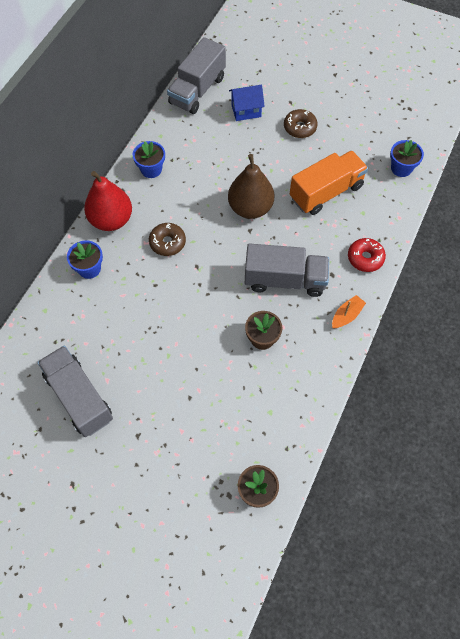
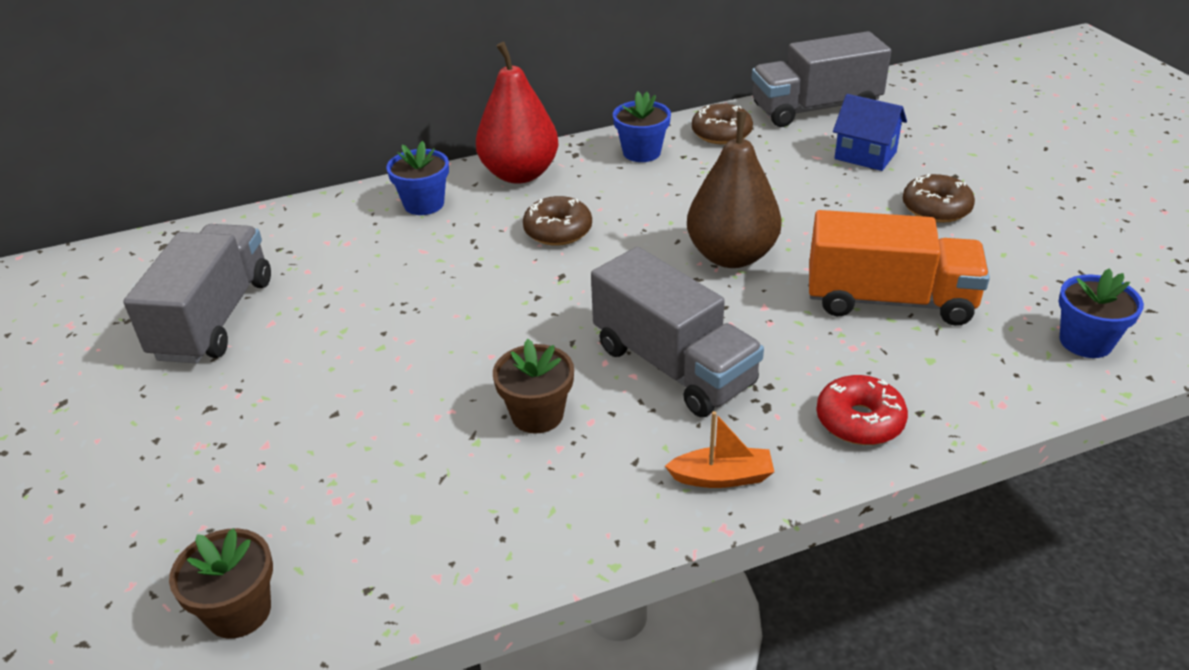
camera: 45 degrees right, 25 degrees down
(173, 133) = (721, 133): none -> brown donut

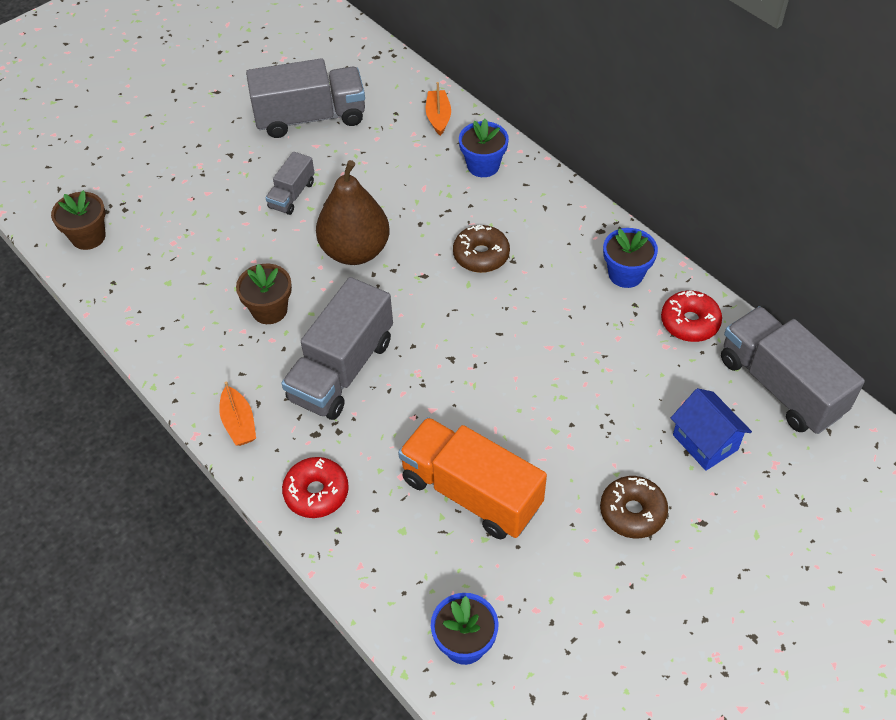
camera: 70 degrees right, 15 degrees up
(318, 219) = (438, 117): none -> orange boat
(343, 359) = (292, 195): none -> grey truck
(519, 174) = (552, 206): red pear -> none
(721, 133) = (689, 322): brown donut -> red donut
(731, 256) = (492, 374): brown pear -> brown pear (355, 251)
(865, 155) = (705, 442): blue house -> blue house turned 45 degrees counterclockwise
(889, 300) = (471, 492): orange truck -> orange truck turned 135 degrees clockwise

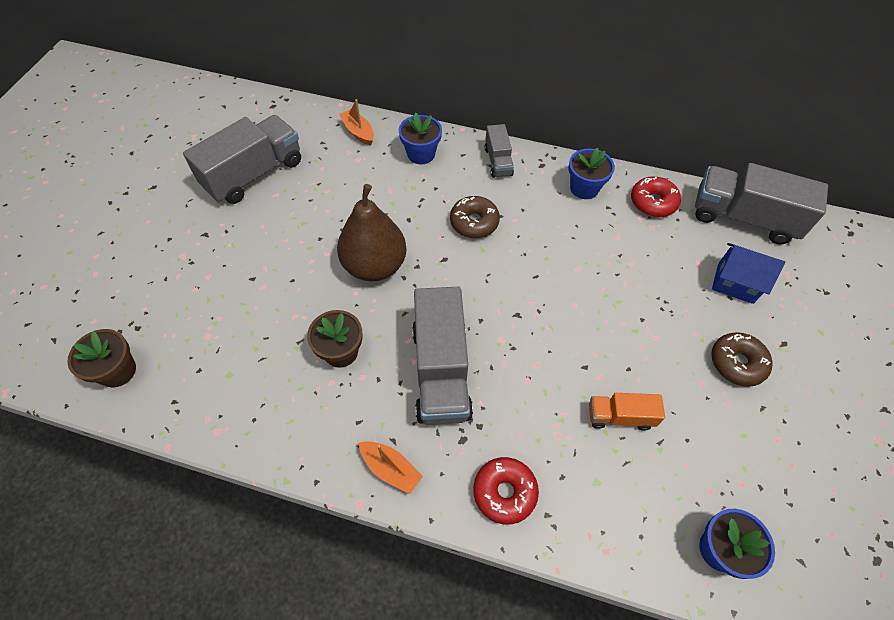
camera: 35 degrees left, 5 degrees up
(292, 195) = (286, 244): grey truck -> grey truck (498, 161)
(471, 492) = (620, 416): orange truck -> orange truck, size x0.52

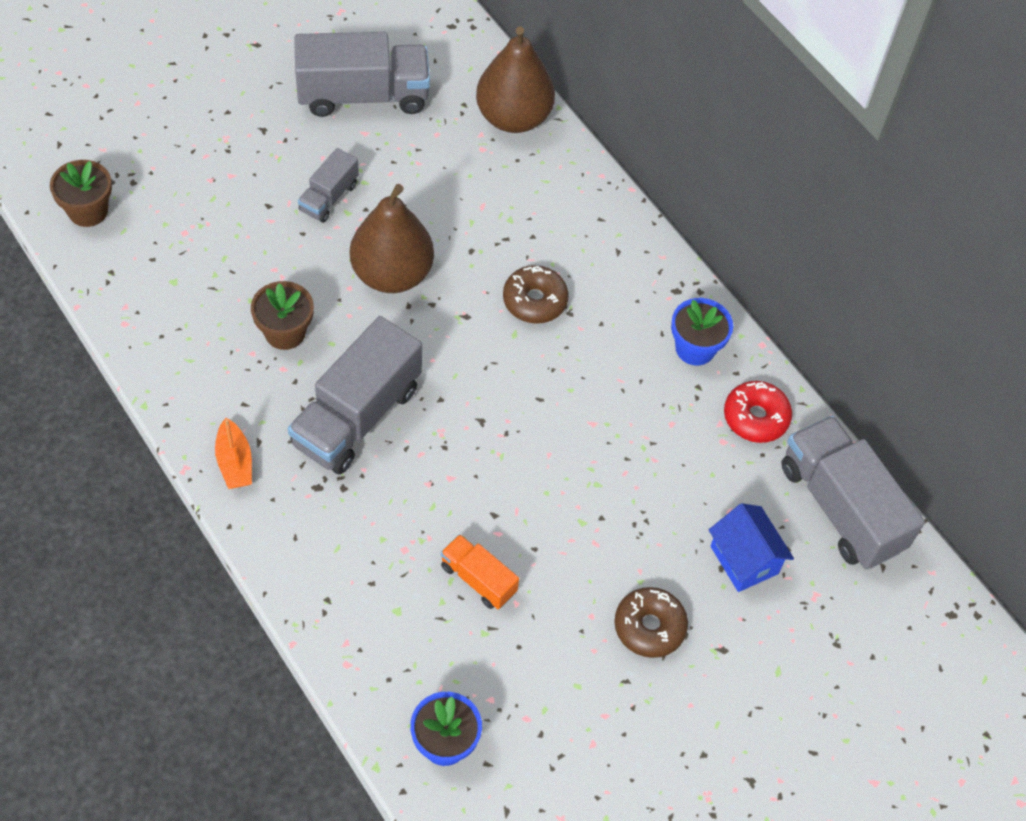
camera: 35 degrees right, 0 degrees up
(358, 132) = (513, 117): orange boat -> brown pear
(421, 154) = (555, 188): blue flower pot -> none
(498, 161) = (631, 253): grey truck -> grey truck (329, 197)
(504, 492) = (310, 554): red donut -> none

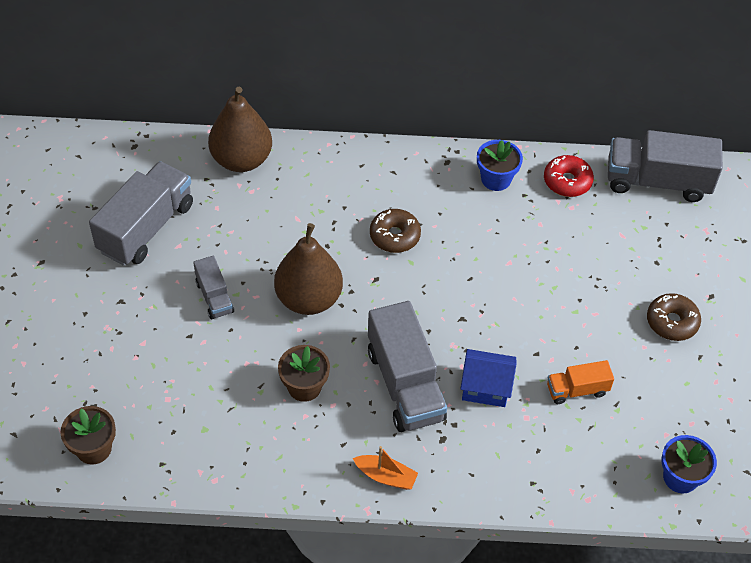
camera: 50 degrees left, 5 degrees down
(744, 560) = (659, 248): blue house -> blue house (485, 388)

